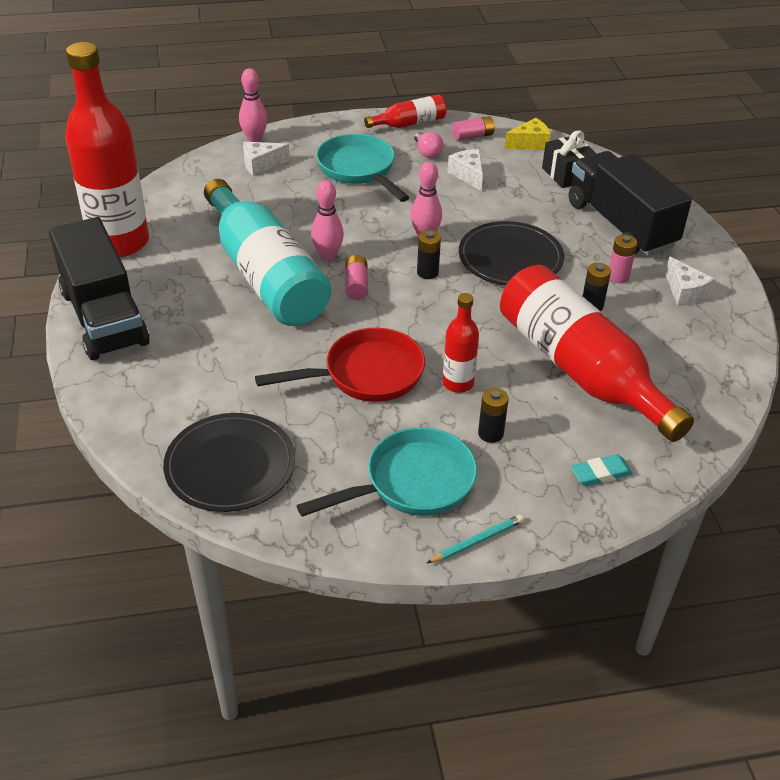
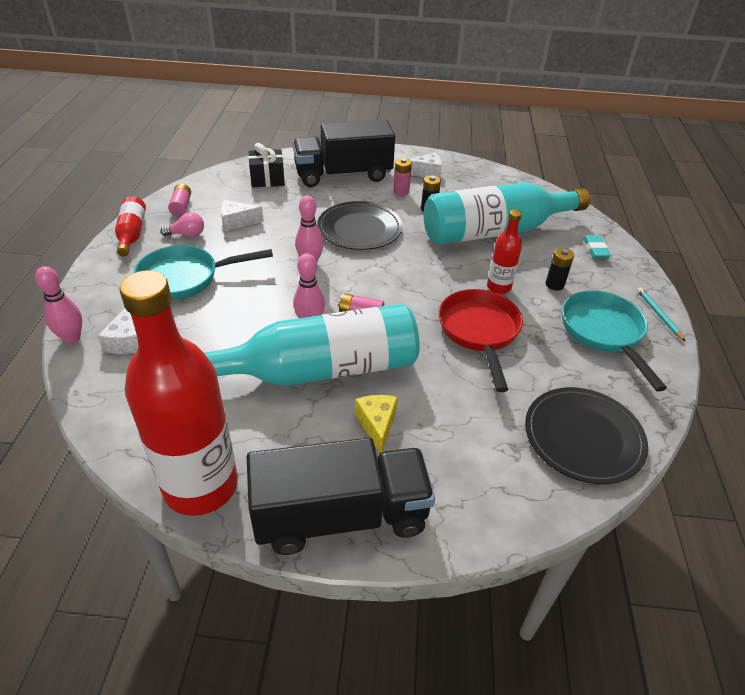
camera: 75 degrees left, 0 degrees up
(427, 272) = (360, 272): black battery -> none
(530, 143) = (214, 184): yellow cheese -> yellow cheese (377, 425)
(580, 370) = (495, 231): red bottle -> turquoise bottle

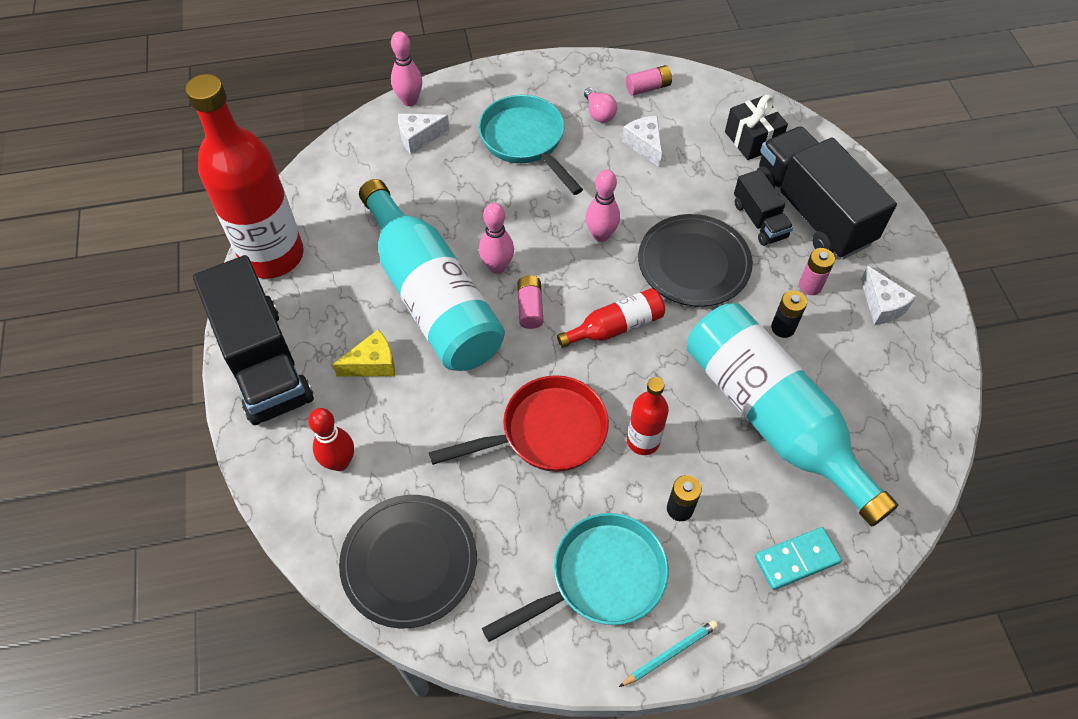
camera: 75 degrees right, 15 degrees up
(132, 234) = (577, 71): red bottle -> red bottle (615, 327)
(338, 195) = (759, 220): none -> black truck
(477, 469) = (339, 462): none -> red bowling pin
(595, 249) = (796, 559): turquoise eraser -> turquoise domino

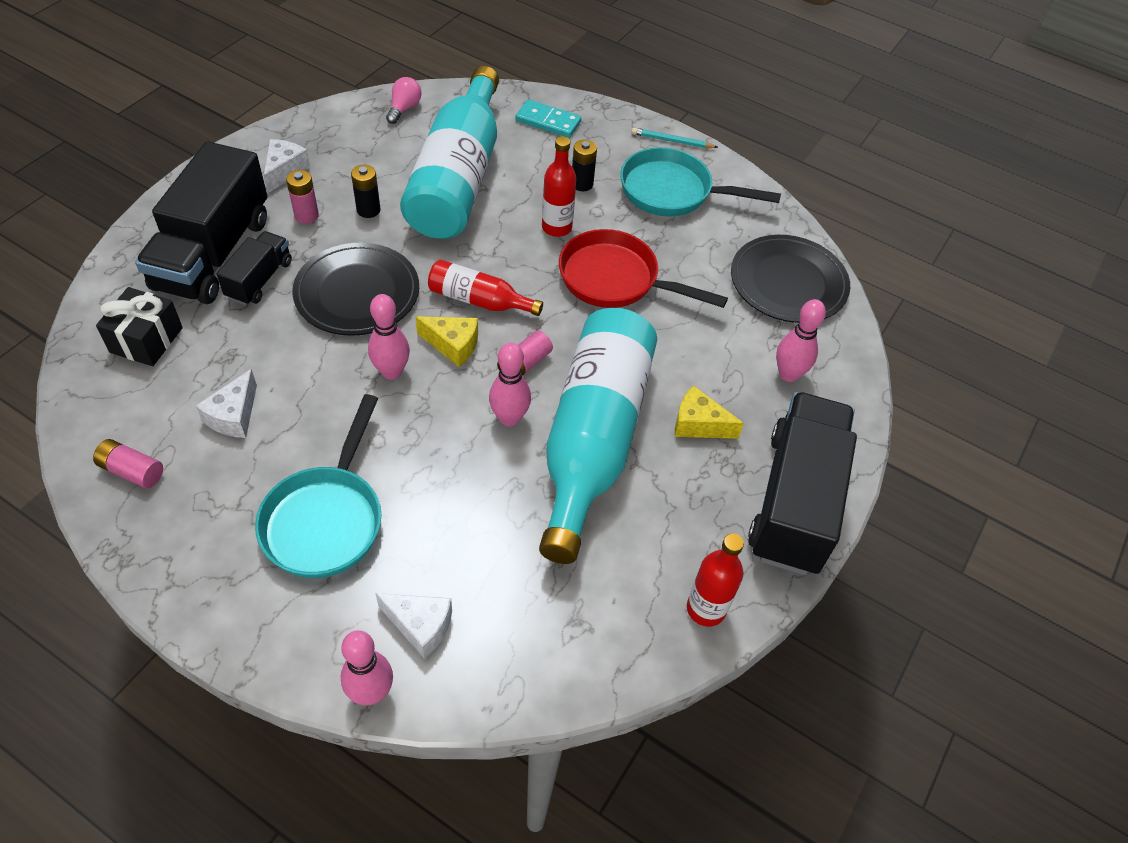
camera: 140 degrees left, 5 degrees down
(272, 255) = (706, 609): red bottle -> red bottle, size x0.47
(339, 462) = (788, 374): red bowling pin -> pink bowling pin
(589, 282) = (453, 345): none -> yellow cheese
(599, 113) = (218, 486): pink light bulb -> pink light bulb (404, 108)

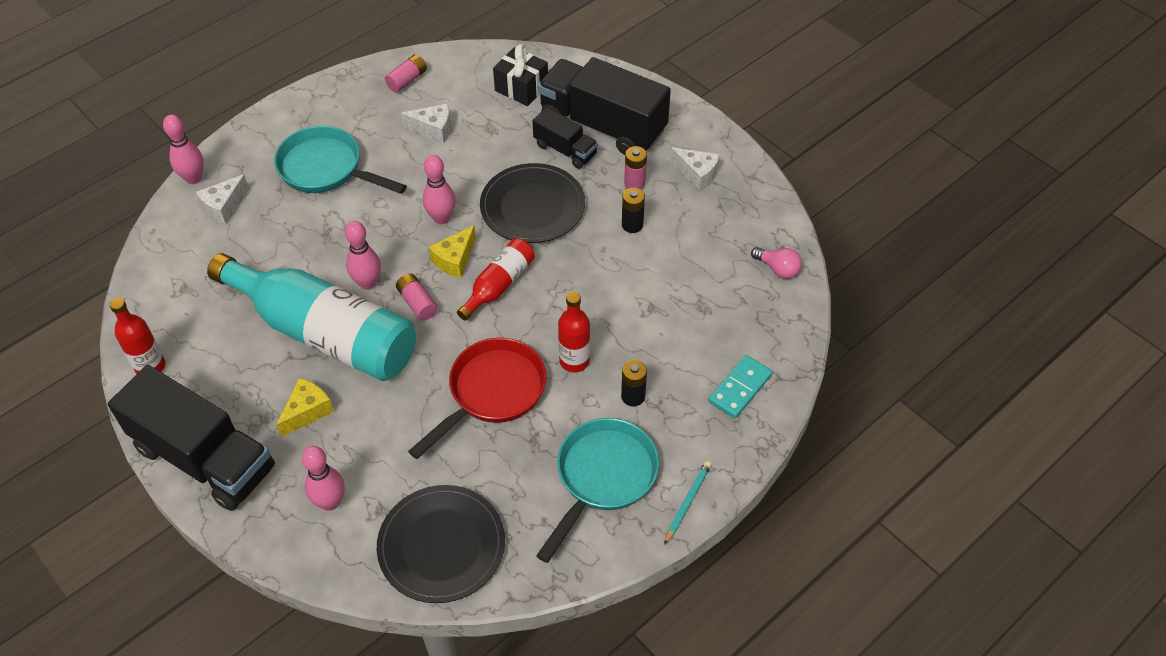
camera: 110 degrees right, 0 degrees up
(234, 416) = (433, 129): white cheese -> white cheese turned 150 degrees clockwise
(458, 177) = (663, 296): turquoise bottle -> none

